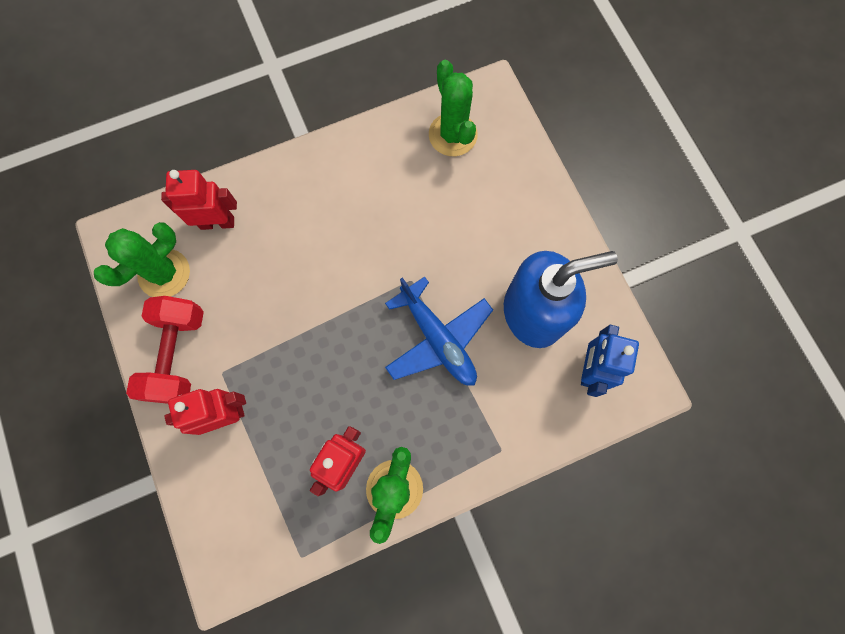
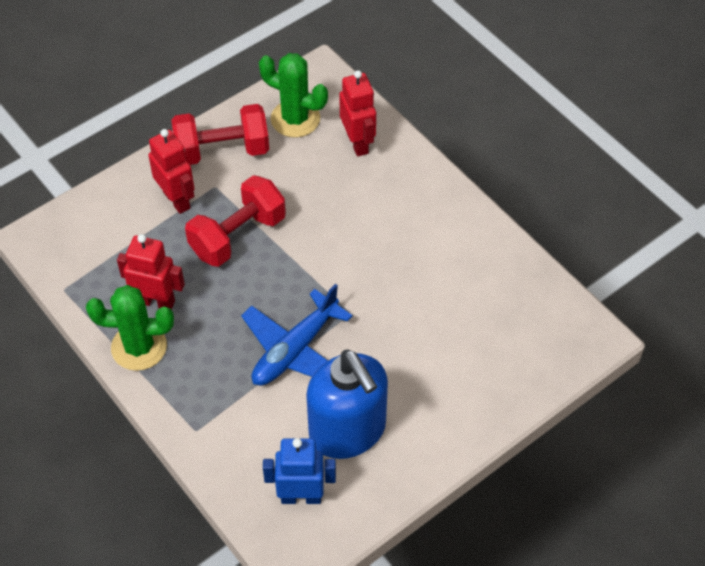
camera: 75 degrees right, 20 degrees down
(291, 363) = (238, 236): none -> red dumbbell
(452, 135) = (526, 313): green cactus -> none

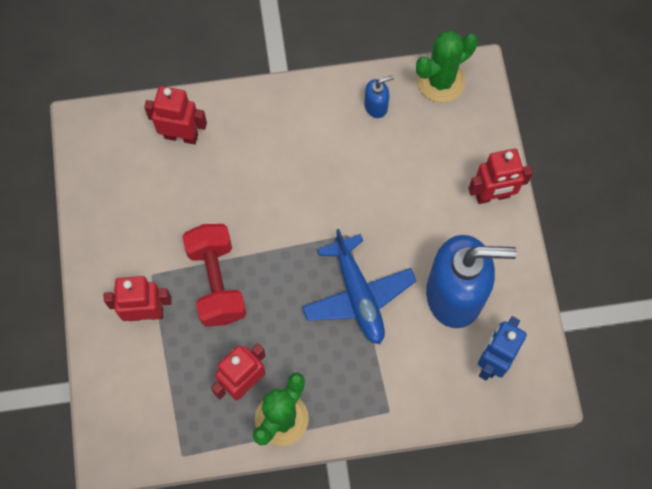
camera: 60 degrees left, 15 degrees up
(222, 151) = (116, 248): red dumbbell -> none
(295, 119) = (121, 171): green cactus -> green cactus (440, 81)
(474, 415) = (492, 196): none -> red robot
(496, 273) = (376, 106): none -> blue soap dispenser

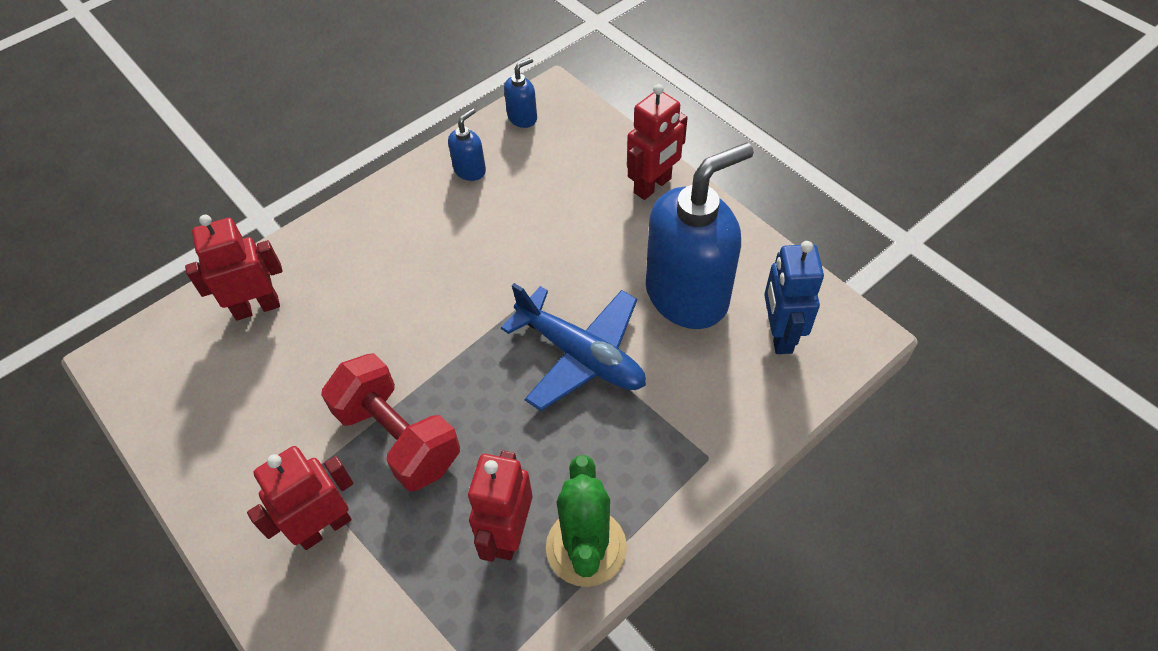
camera: 30 degrees left, 15 degrees down
(440, 81) = (522, 118): green cactus -> blue soap dispenser

